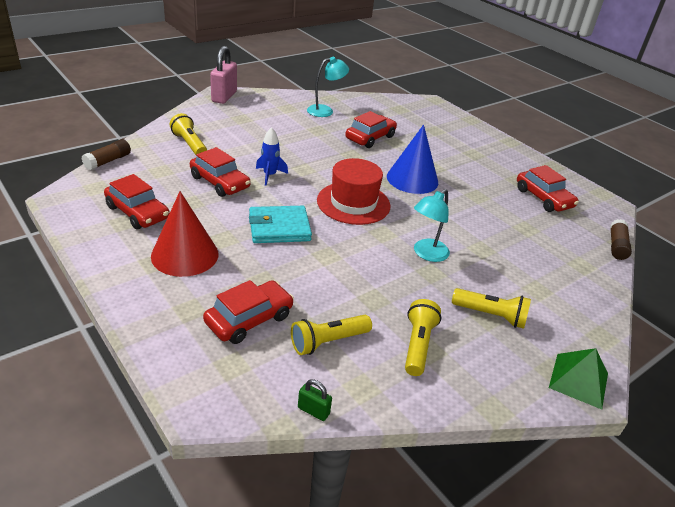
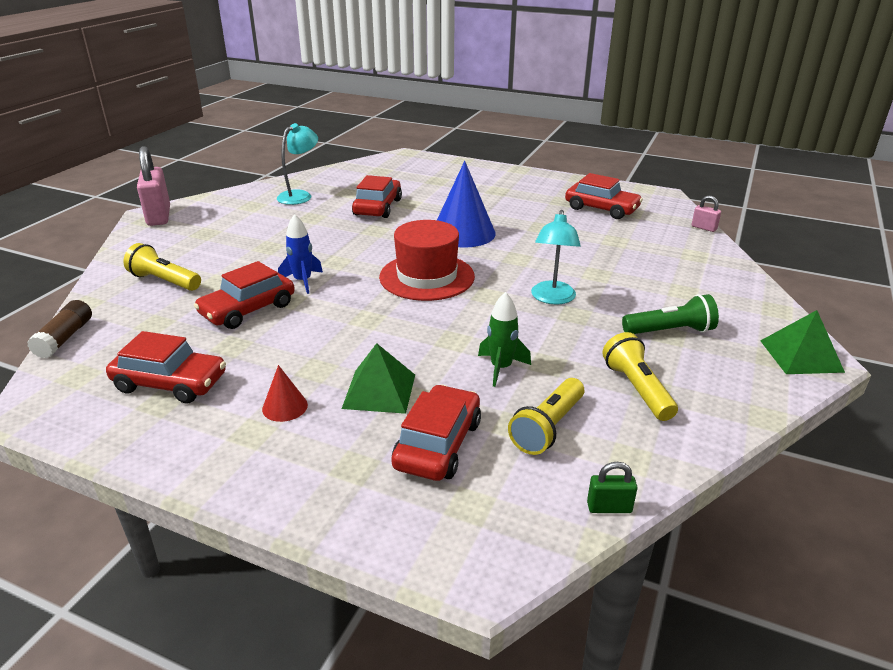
camera: 25 degrees left, 5 degrees down
(185, 255) = (285, 407): red cone -> red cone, size x0.47
(220, 182) = (248, 309): red car -> red car turned 120 degrees clockwise
(247, 269) = (379, 391): none -> green pyramid
(279, 228) = (371, 332): turquoise wallet -> none
(338, 288) = (501, 368): none -> green rocket
(491, 315) = (670, 331): yellow flashlight -> green flashlight
(616, 246) = (704, 228): brown glue stick -> pink padlock

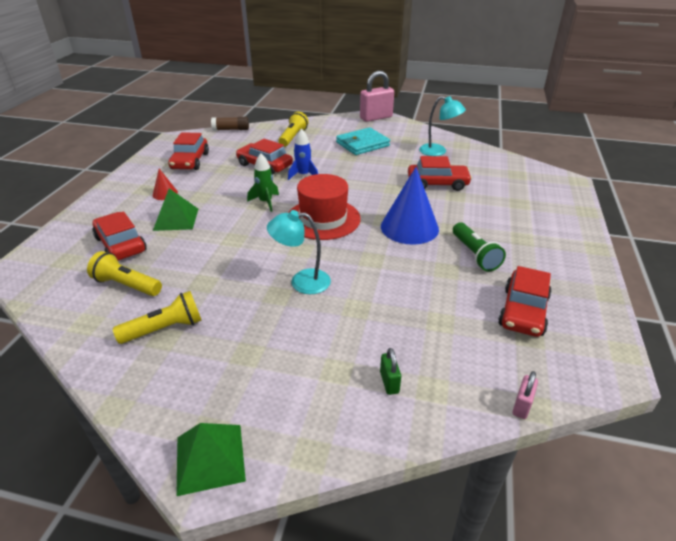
camera: 80 degrees right, 5 degrees up
(239, 234) = (362, 144): none -> turquoise wallet
(438, 444) = (121, 244): red car -> red car turned 135 degrees counterclockwise
(501, 368) = (197, 262): green rocket -> green rocket (265, 202)
(609, 507) = (43, 312): green padlock -> green padlock (389, 382)
(670, 331) = (253, 354): green flashlight -> green flashlight (474, 255)

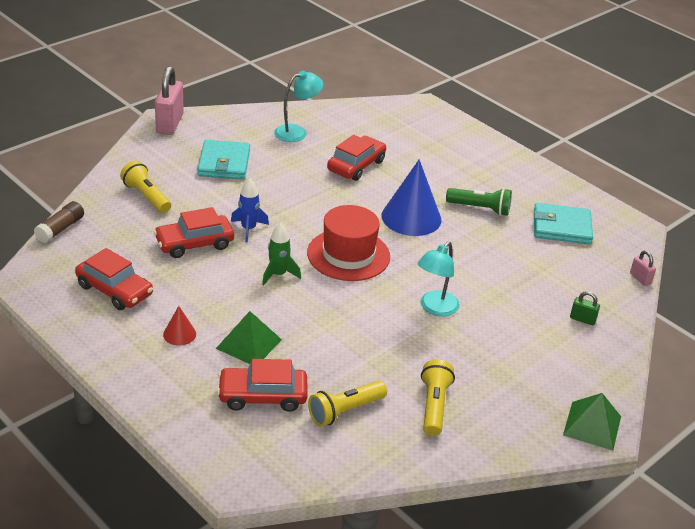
camera: 60 degrees left, 0 degrees up
(523, 311) = (561, 227): red car -> turquoise wallet

